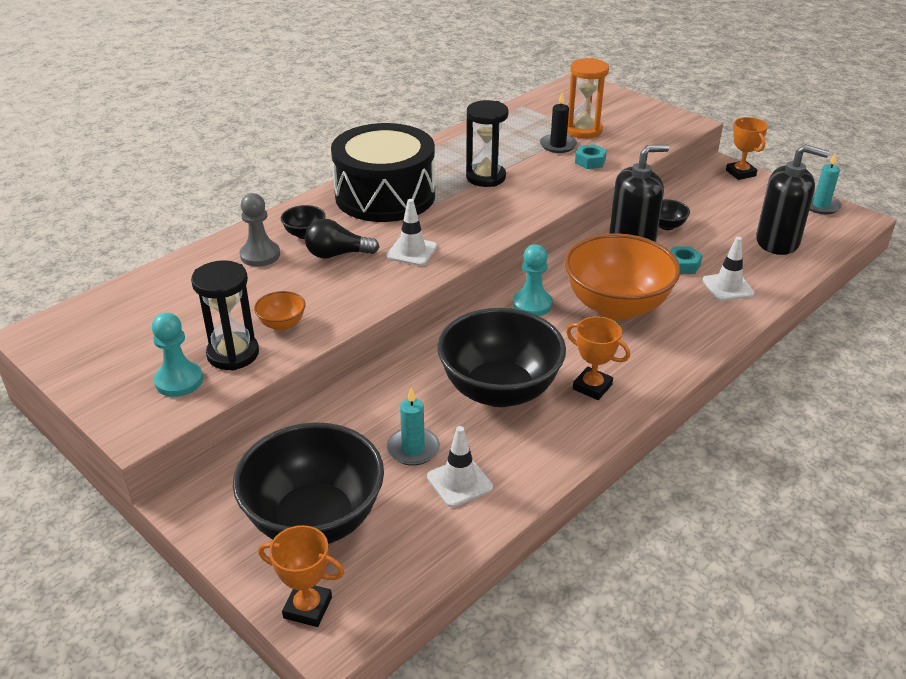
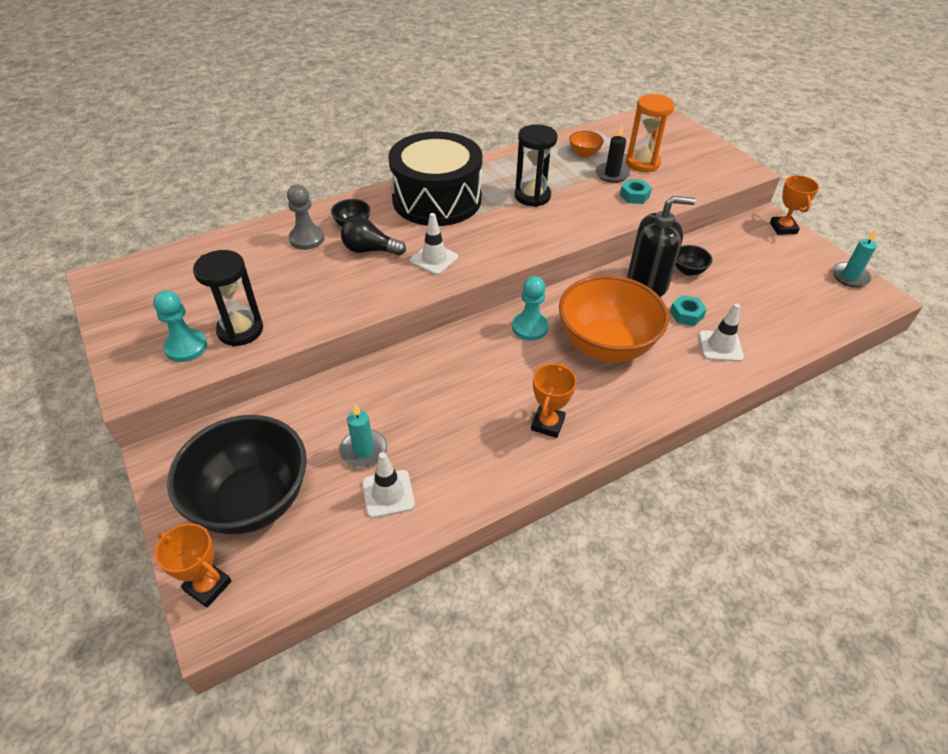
camera: 15 degrees right, 10 degrees up
(282, 324) = (293, 309): orange bowl -> orange bowl (584, 153)
(499, 390) = (463, 408): black bowl -> none
(592, 387) = (547, 424): orange trophy -> orange trophy turned 60 degrees clockwise
(777, 242) = (789, 307): black soap dispenser -> none

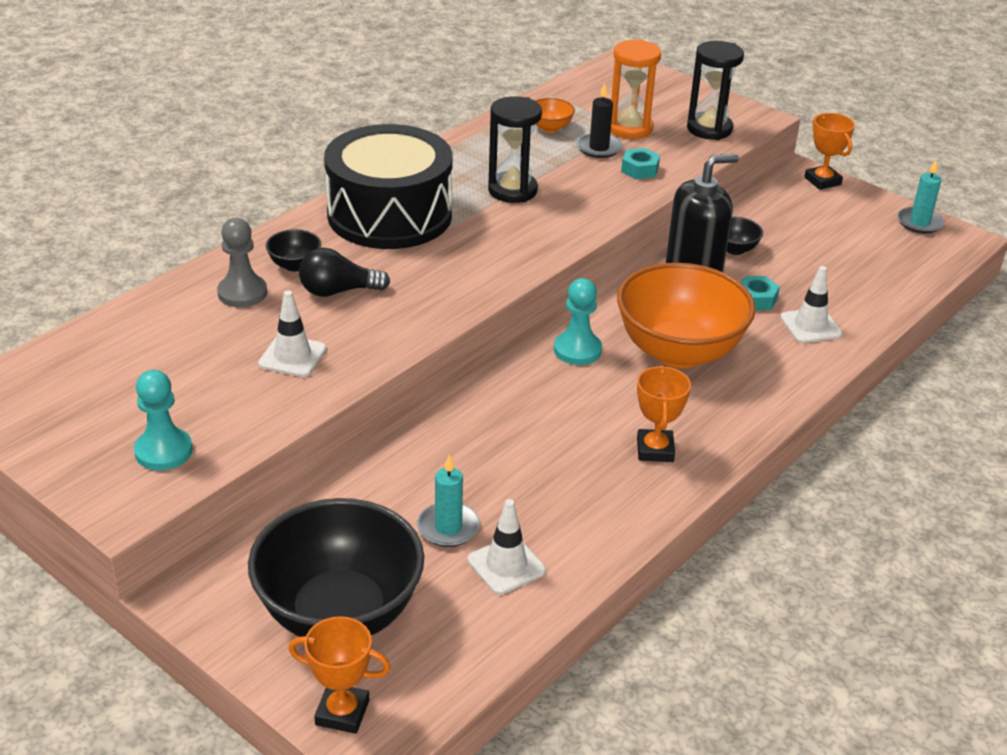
camera: 20 degrees left, 10 degrees down
(240, 330) = (225, 417): black hourglass -> black hourglass (709, 129)
(434, 259) = (429, 287): white traffic cone -> white traffic cone (292, 356)

